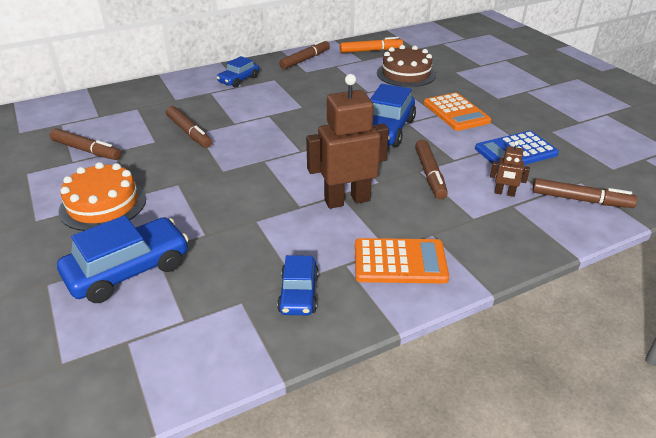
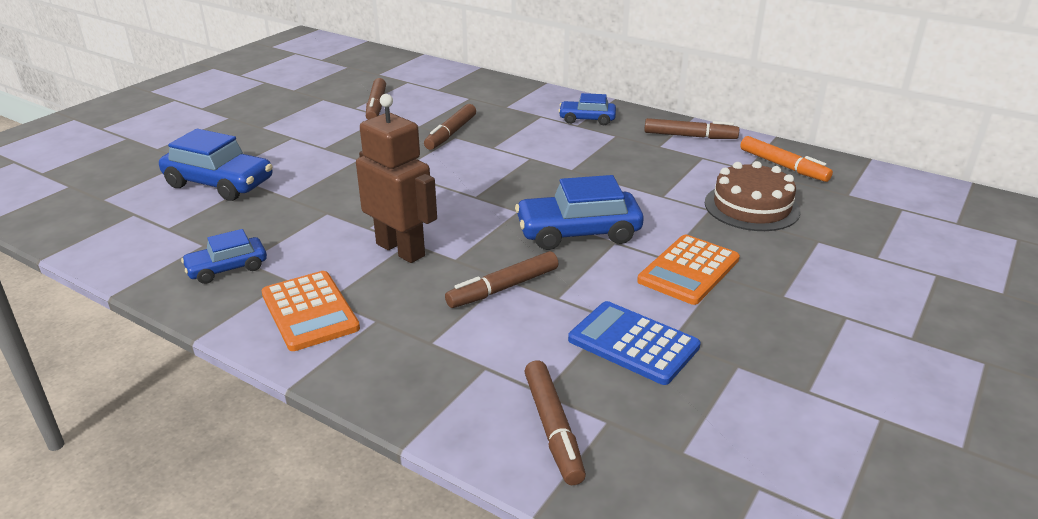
camera: 60 degrees right, 5 degrees down
(103, 204) = (301, 142): orange cake -> none
(504, 193) = (510, 355): brown robot -> none

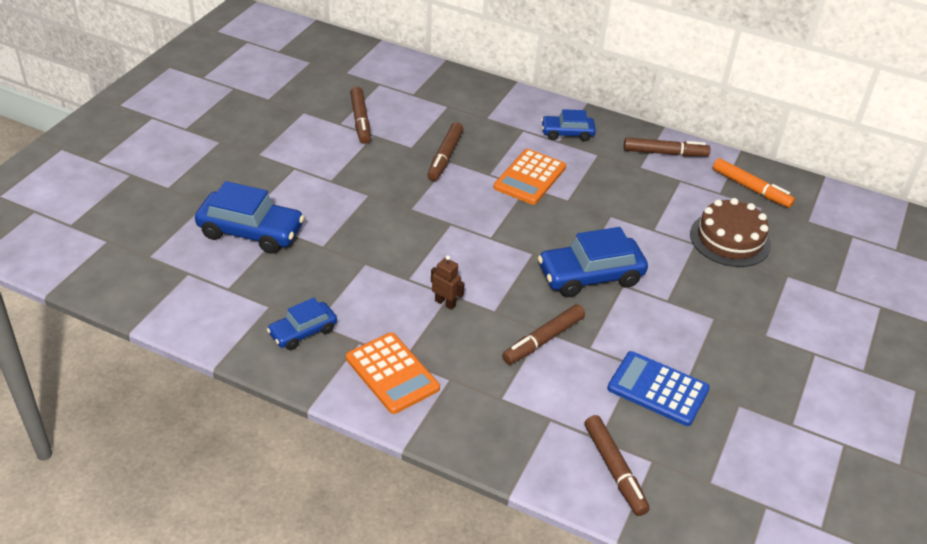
camera: 10 degrees left, 10 degrees up
(401, 249) = (445, 303): brown robot -> brown robot, size x0.45
(688, 270) = (688, 313): orange calculator -> orange calculator (530, 177)

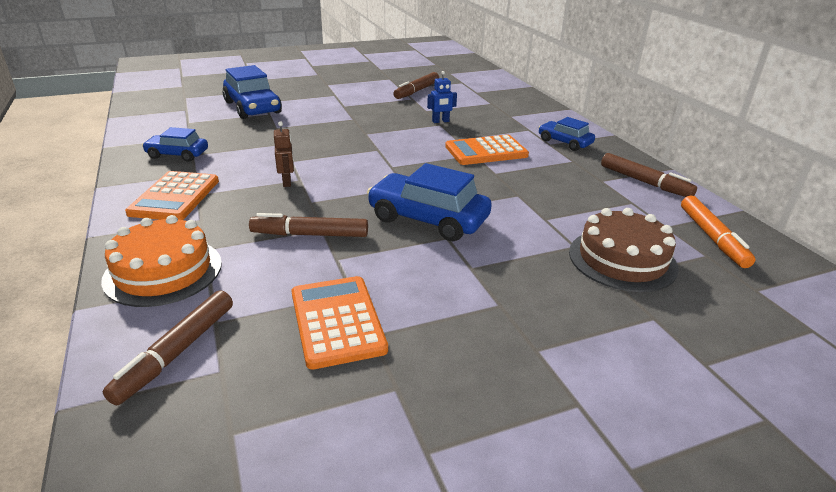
camera: 45 degrees right, 10 degrees down
(445, 157) = (440, 121): brown marker -> blue robot
(508, 433) = (163, 271): none -> orange cake
(658, 389) = (337, 321): blue calculator -> orange calculator

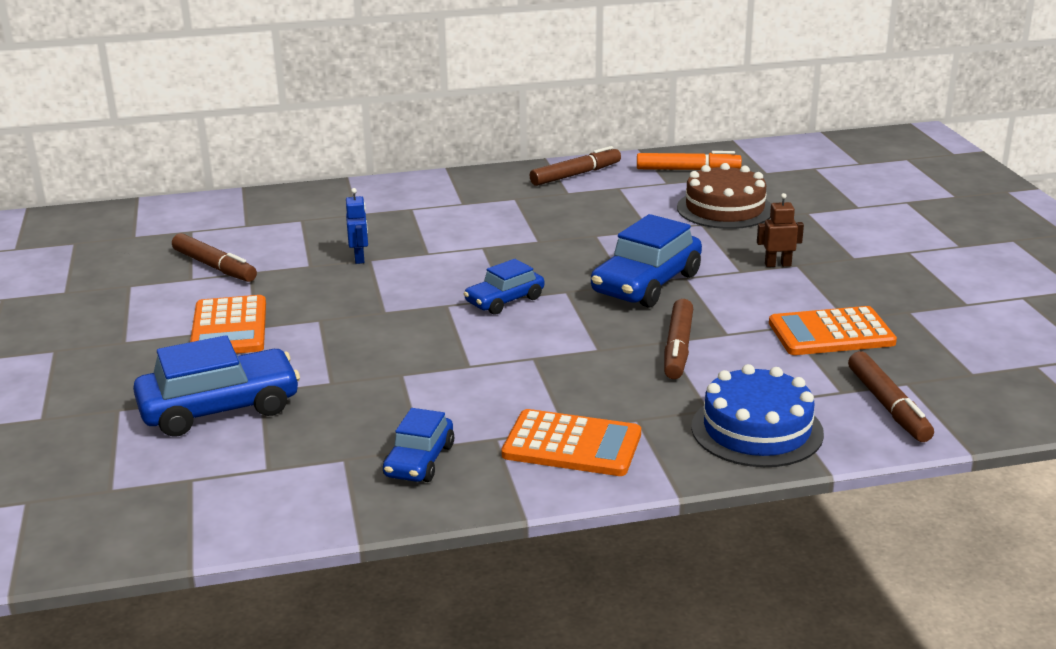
camera: 80 degrees left, 5 degrees down
(163, 271) = (757, 430): orange cake -> blue cake
(177, 352) = (888, 406): brown marker -> brown marker turned 45 degrees clockwise
(287, 182) = (539, 365): brown robot -> brown robot (777, 264)
(486, 151) = (474, 239): orange calculator -> orange calculator (229, 328)
(564, 142) = (460, 195): blue car -> blue car (504, 300)

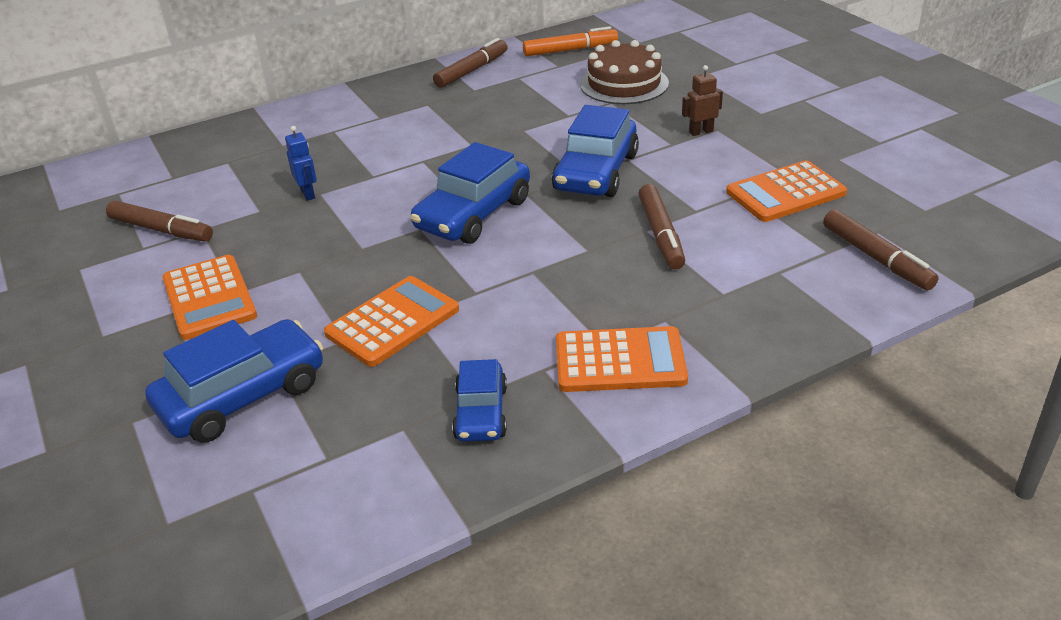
camera: 15 degrees left, 10 degrees up
(380, 375) = (392, 322): none -> orange calculator
(504, 300) = (473, 214): blue car -> blue car, size x1.68
(757, 430) = (778, 307): blue cake -> none

